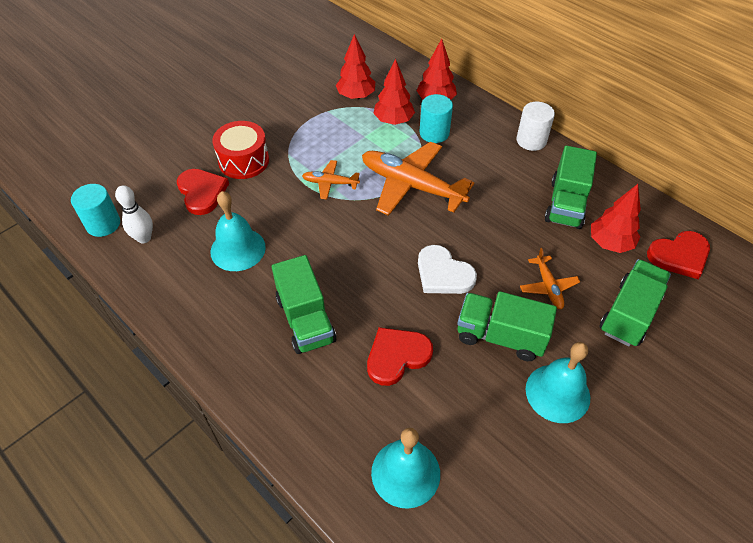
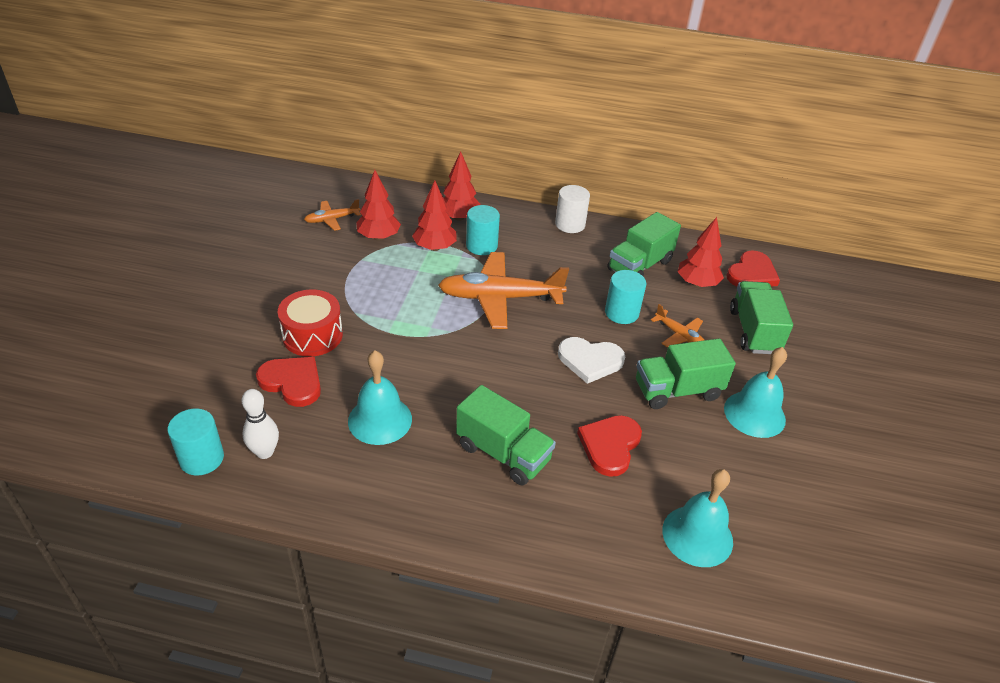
camera: 35 degrees left, 10 degrees down
(330, 183) = (421, 324): orange plane -> orange plane (332, 219)
(509, 242) = (621, 313): none -> turquoise cylinder
(566, 204) = (639, 266): green truck -> green truck turned 60 degrees clockwise

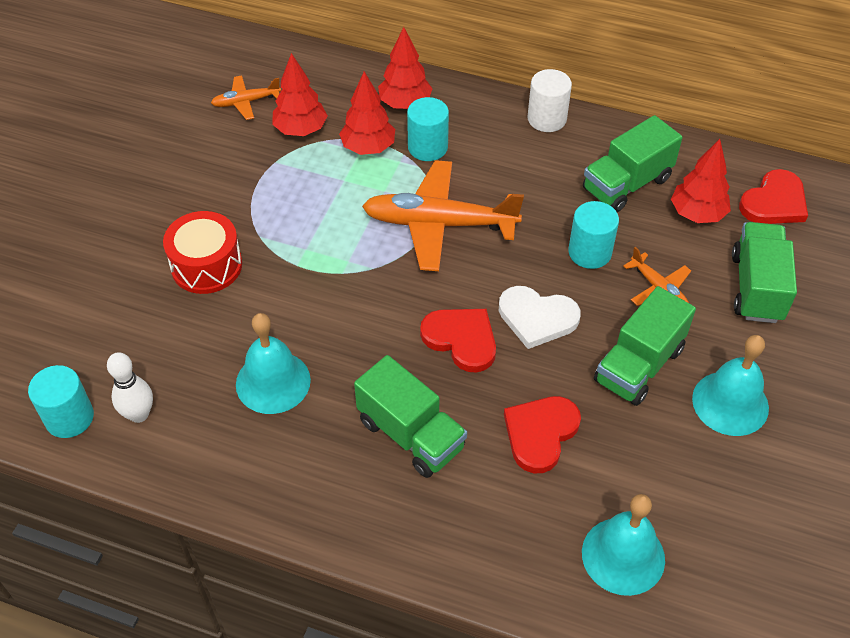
camera: 10 degrees right, 10 degrees up
(292, 382) = (177, 327): red heart -> red heart (461, 339)
(677, 390) = (639, 365): green truck -> green truck turned 45 degrees counterclockwise

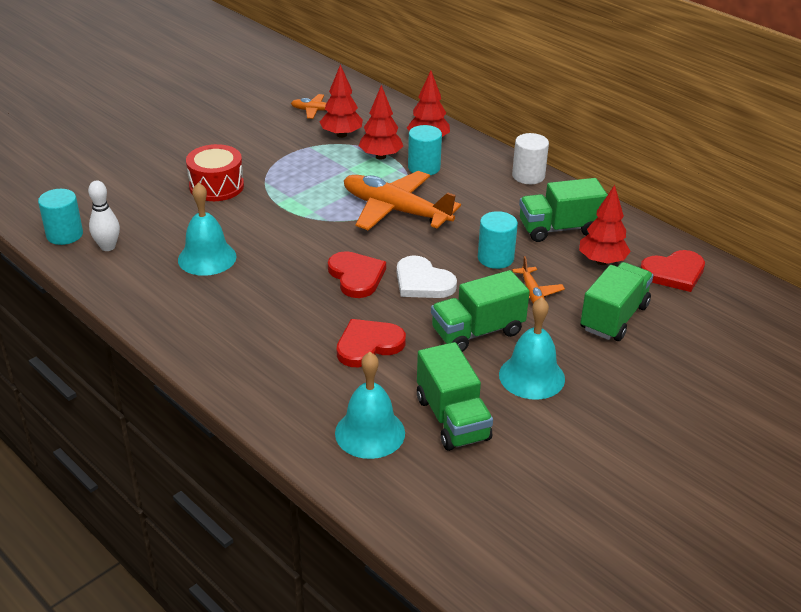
camera: 25 degrees right, 15 degrees down
(411, 434) = (275, 315): green truck -> green truck (452, 419)

